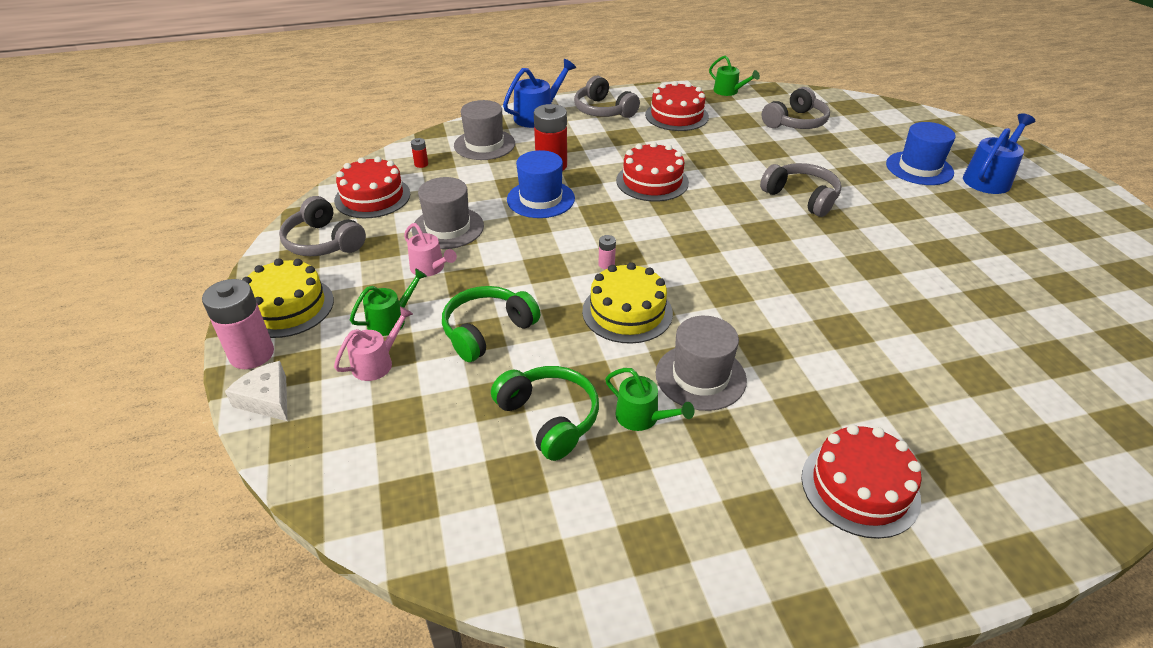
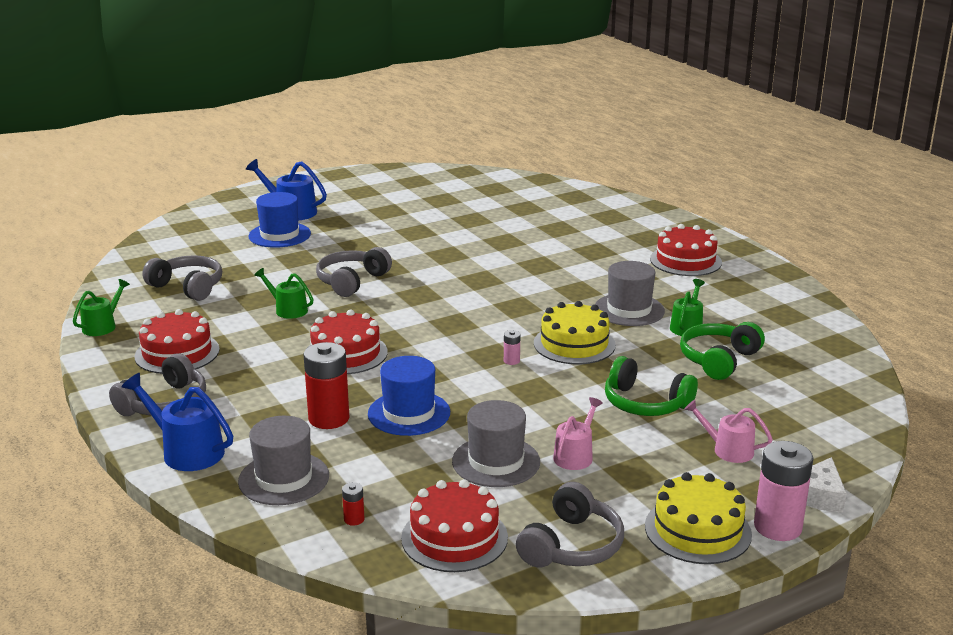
camera: 105 degrees left, 15 degrees down
(391, 320) = (669, 458): green watering can -> green watering can (288, 310)

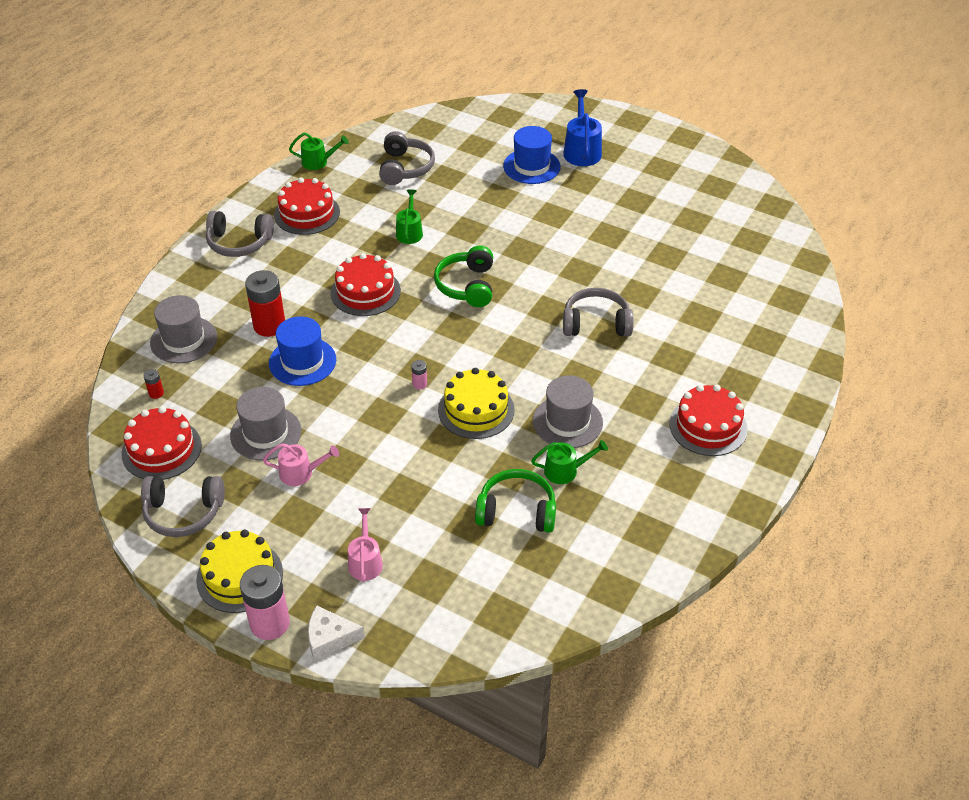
camera: 60 degrees right, 20 degrees up
(187, 451) = (189, 282): blue watering can -> none
(351, 281) = (483, 241): grey headphones -> grey headphones (596, 323)
(645, 403) = (406, 487): green headphones -> green headphones (467, 286)

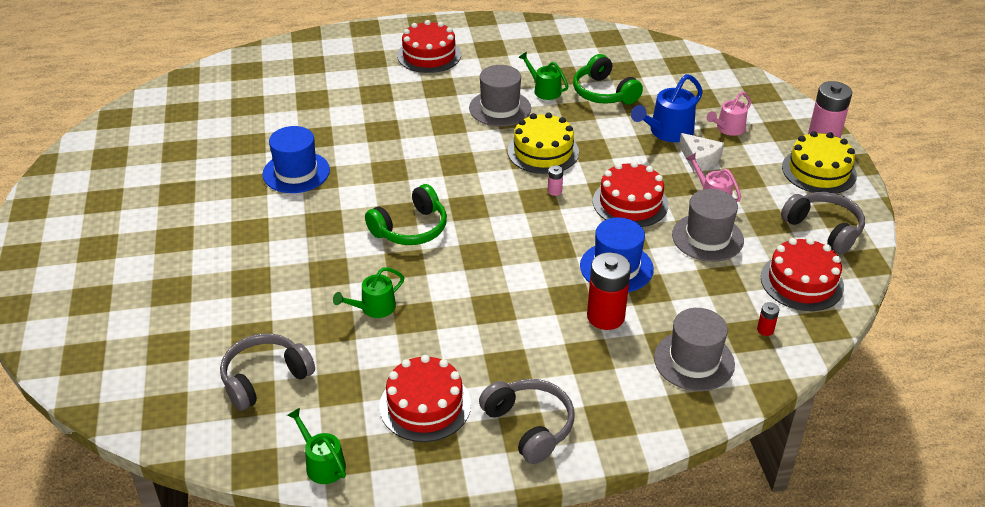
camera: 130 degrees left, 5 degrees down
(330, 638) = (793, 112): white cheese -> white cheese (699, 159)
(365, 292) = (490, 284): red cake -> red cake (630, 203)
(531, 166) = (175, 284): blue hat -> blue hat (296, 172)
(582, 150) = (113, 264): blue watering can -> blue watering can (667, 132)
(596, 323) = (378, 141): grey headphones -> none

